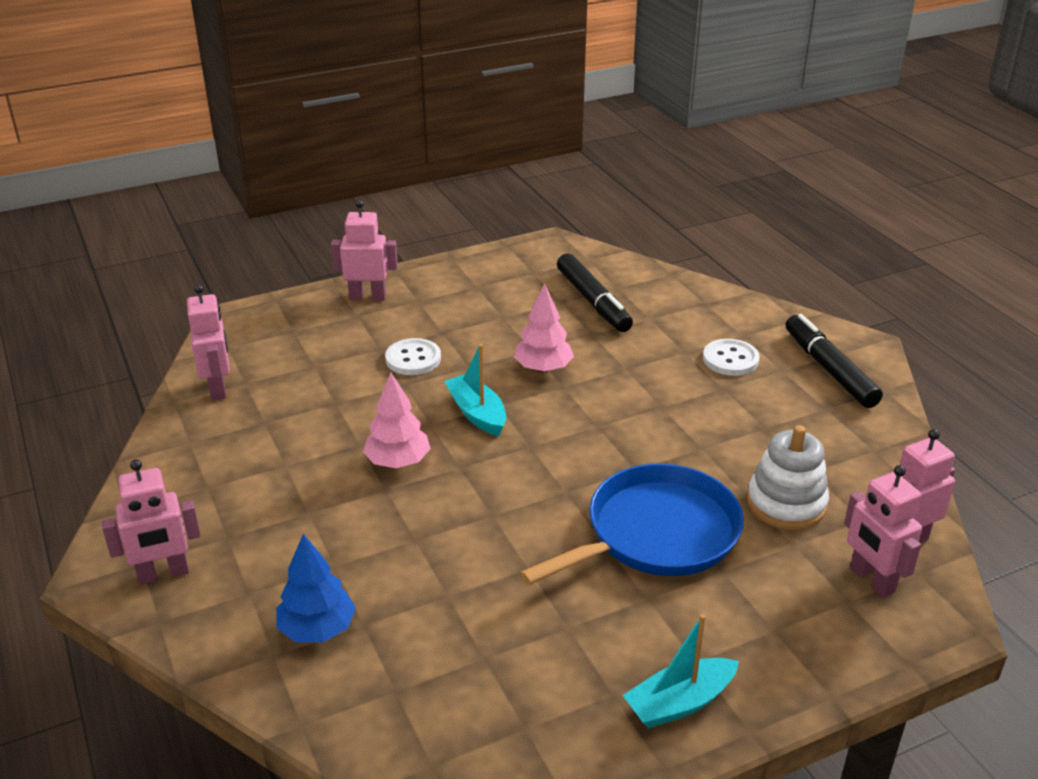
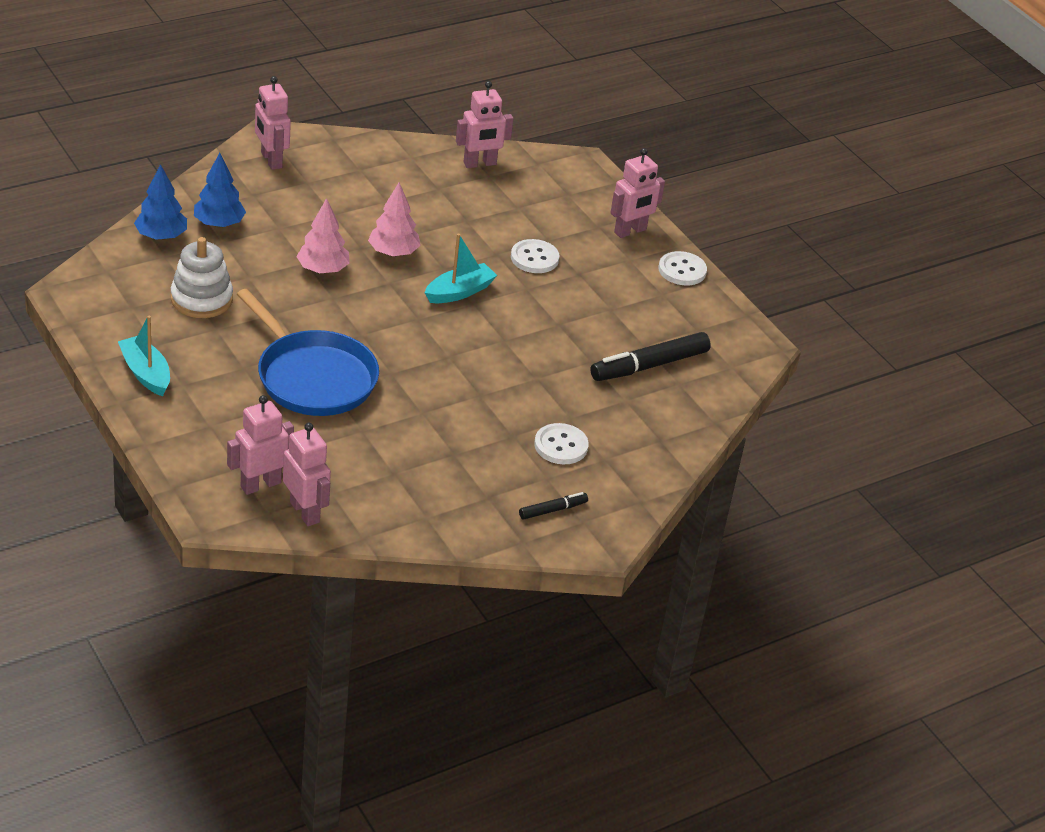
camera: 80 degrees right, 5 degrees up
(343, 697) = (161, 236): none -> blue tree
(368, 297) = (630, 231): pink robot -> pink robot turned 60 degrees clockwise
(437, 273) = (682, 270): none -> white button
(543, 368) = (530, 330): pink tree -> pink tree (323, 269)
(786, 503) = (351, 452): white stacking toy -> white stacking toy (201, 299)
(829, 369) = (552, 510): black marker -> black marker, size x0.51

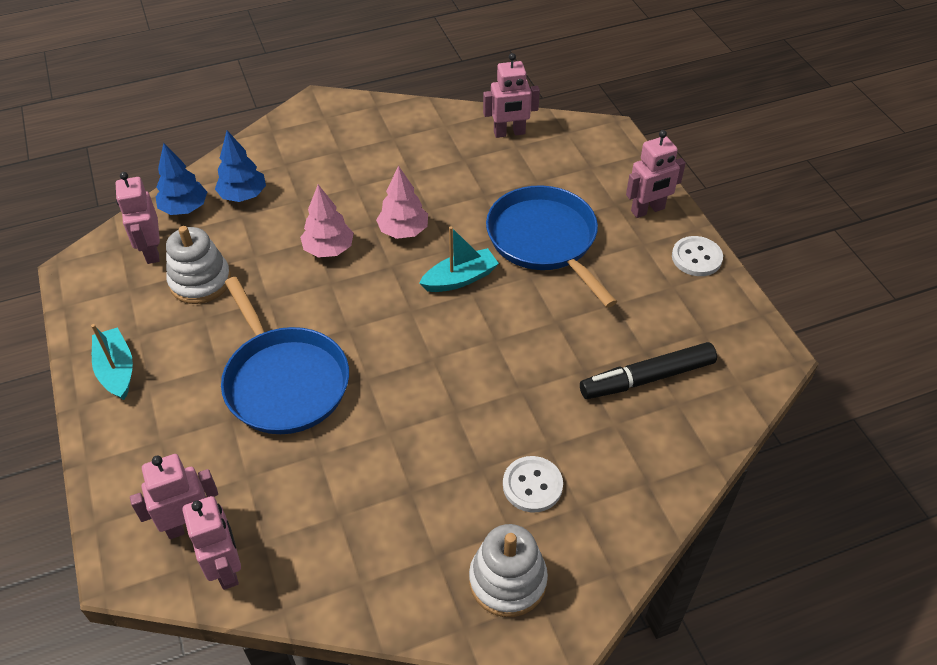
camera: 15 degrees right, 10 degrees up
(271, 160) = (312, 128): pink robot -> pink robot (152, 251)
(534, 258) = (544, 240): white button -> blue pan
(552, 510) = (507, 580): black marker -> white stacking toy

